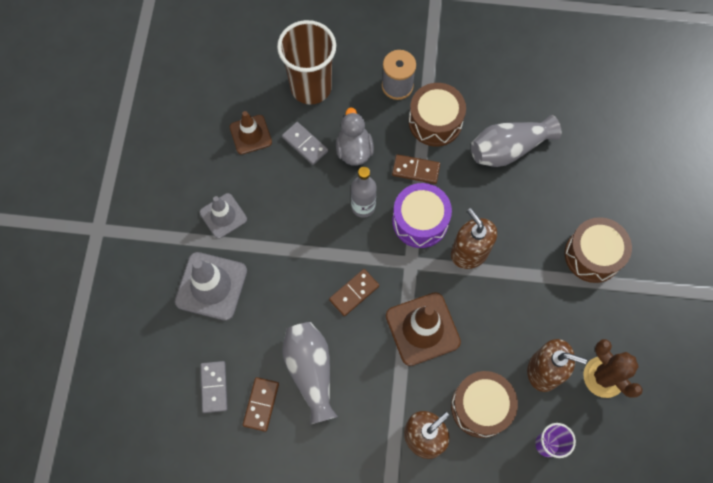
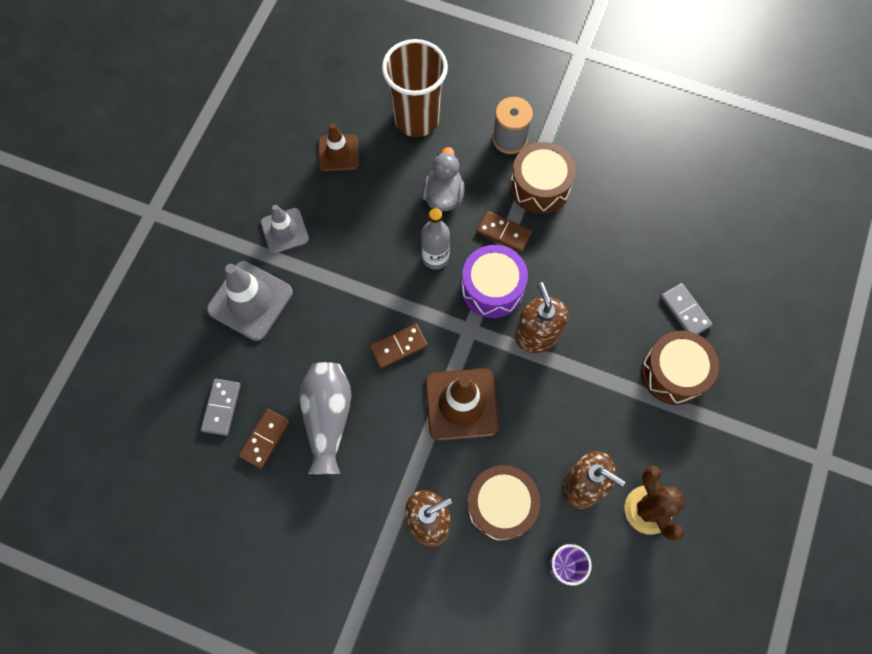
camera: 15 degrees right, 0 degrees up
(305, 144) = (392, 177): grey domino -> grey domino (685, 311)
(509, 149) = (612, 234): grey vase -> none

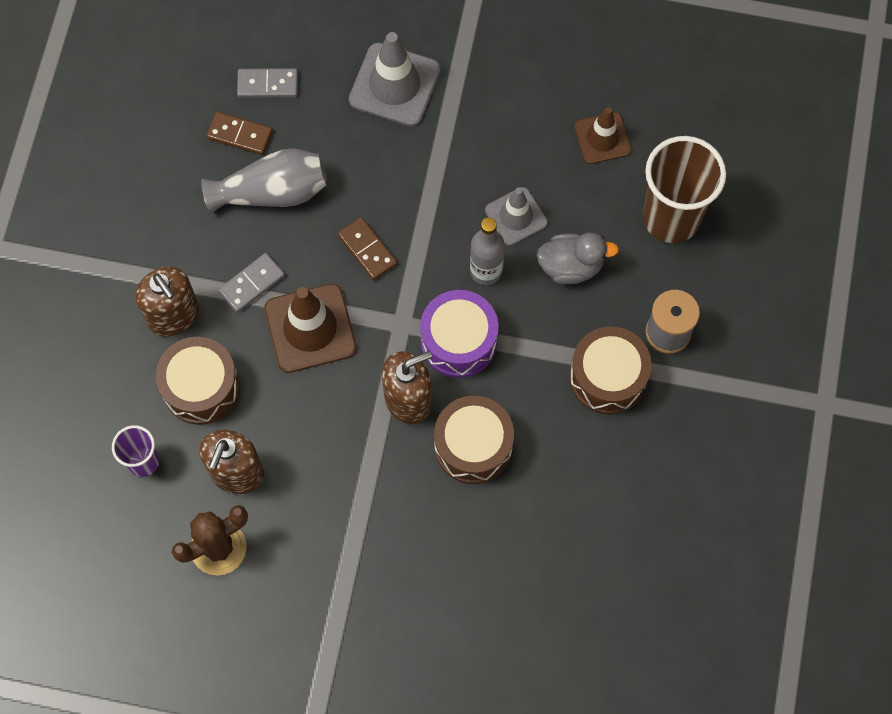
camera: 80 degrees right, 0 degrees up
(284, 231) = (487, 101): grey traffic cone -> grey traffic cone (516, 216)
(503, 232) = (535, 343): brown domino -> none
(673, 373) = (387, 564): brown drum -> brown drum (473, 446)
(685, 311) = (471, 571): grey domino -> grey domino (251, 284)

